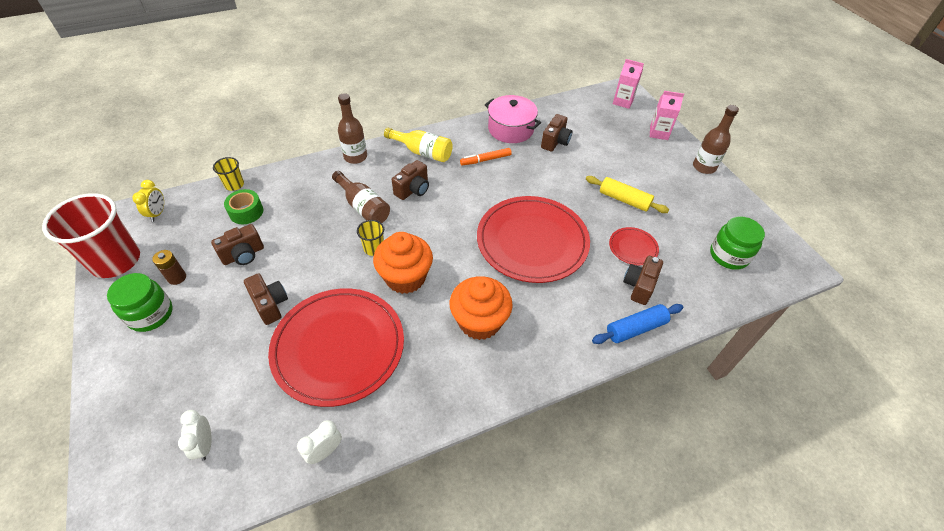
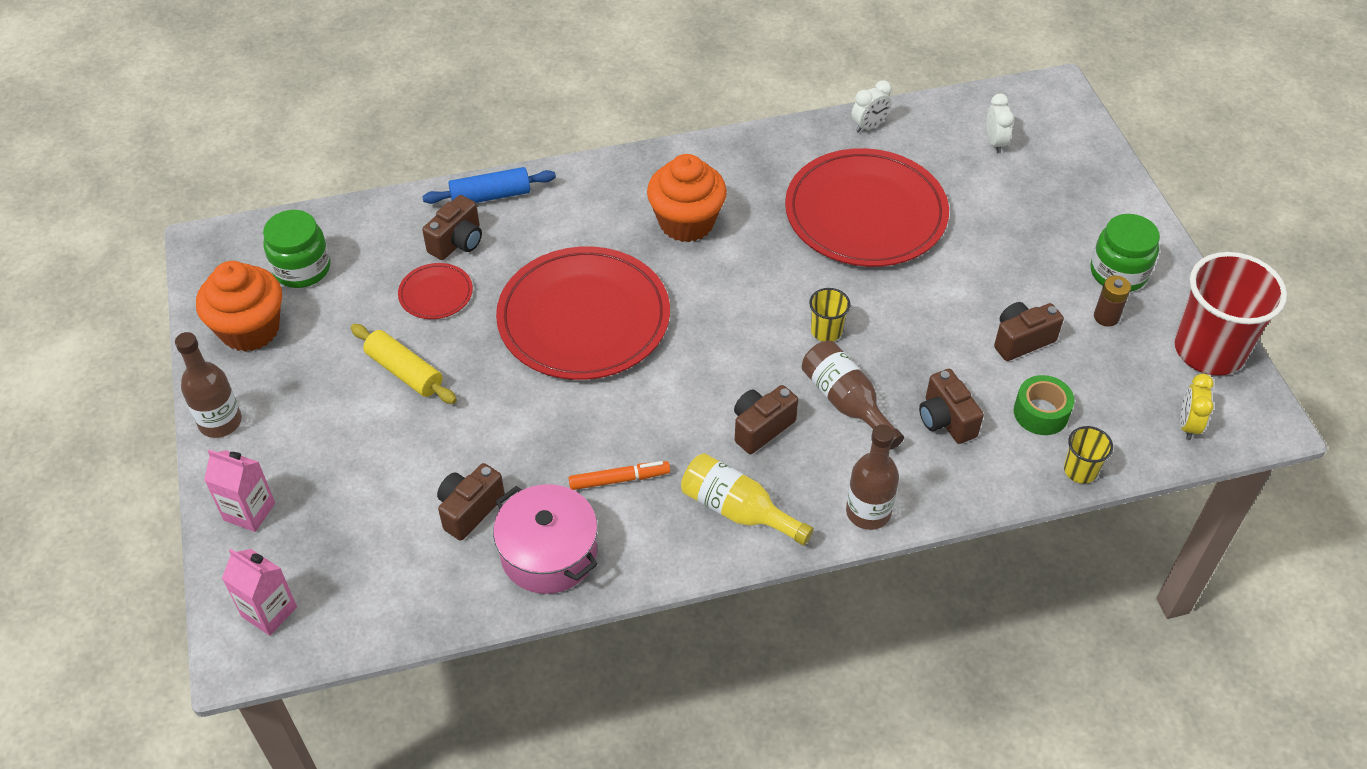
camera: 170 degrees left, 0 degrees up
(270, 304) = (963, 269): brown camera -> brown camera (945, 420)
(405, 277) = (780, 285): orange cupcake -> orange cupcake (250, 329)

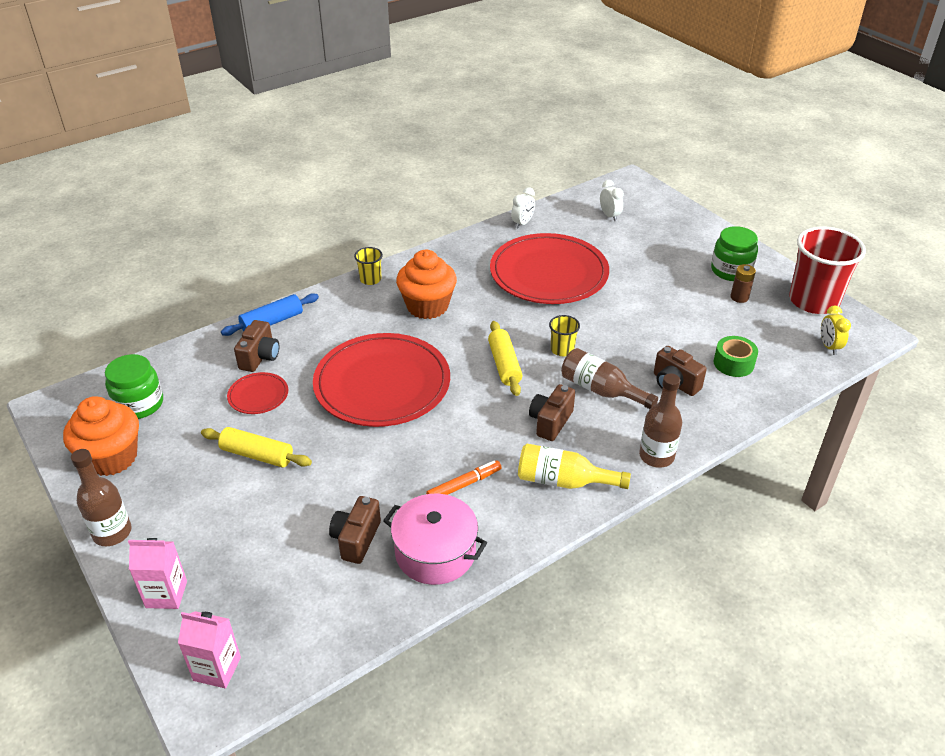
camera: 20 degrees left, 10 degrees down
(743, 332) = (504, 364): none -> yellow rolling pin
(1021, 340) = (695, 323): brown camera -> none
(1080, 470) = (780, 391): yellow cup -> yellow cup (370, 279)

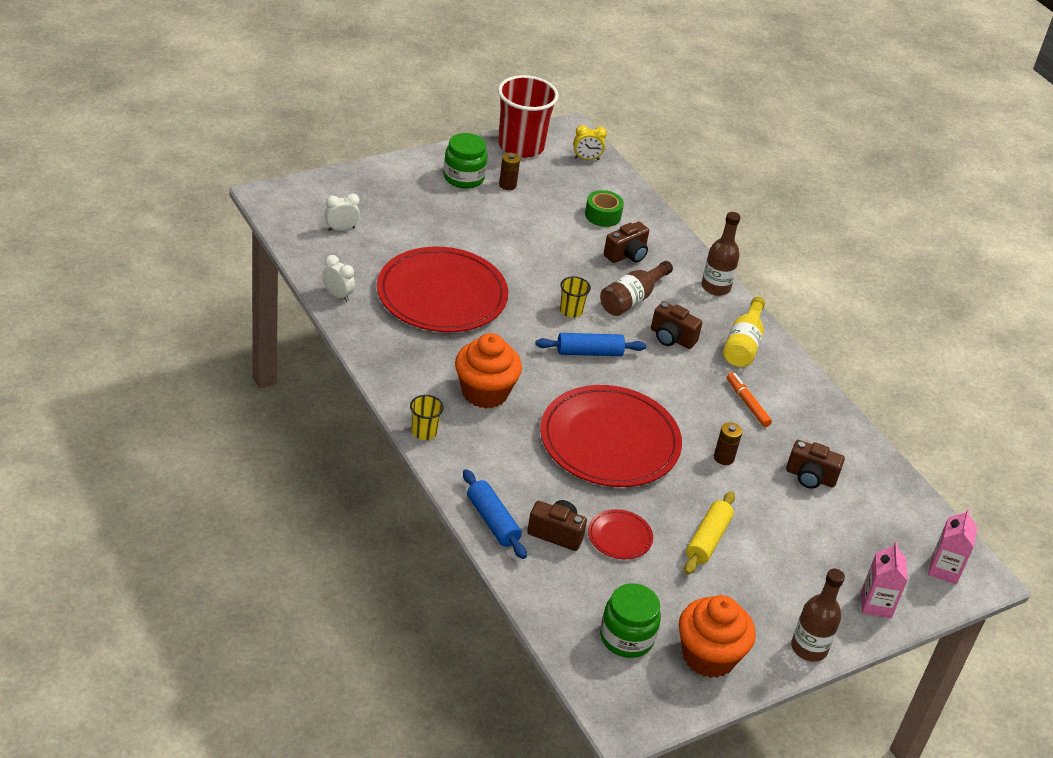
camera: 90 degrees left, 0 degrees up
(374, 466) = (724, 458): none -> brown battery
(435, 552) = (822, 431): pink pot -> none
(504, 364) = (589, 352): yellow rolling pin -> blue rolling pin

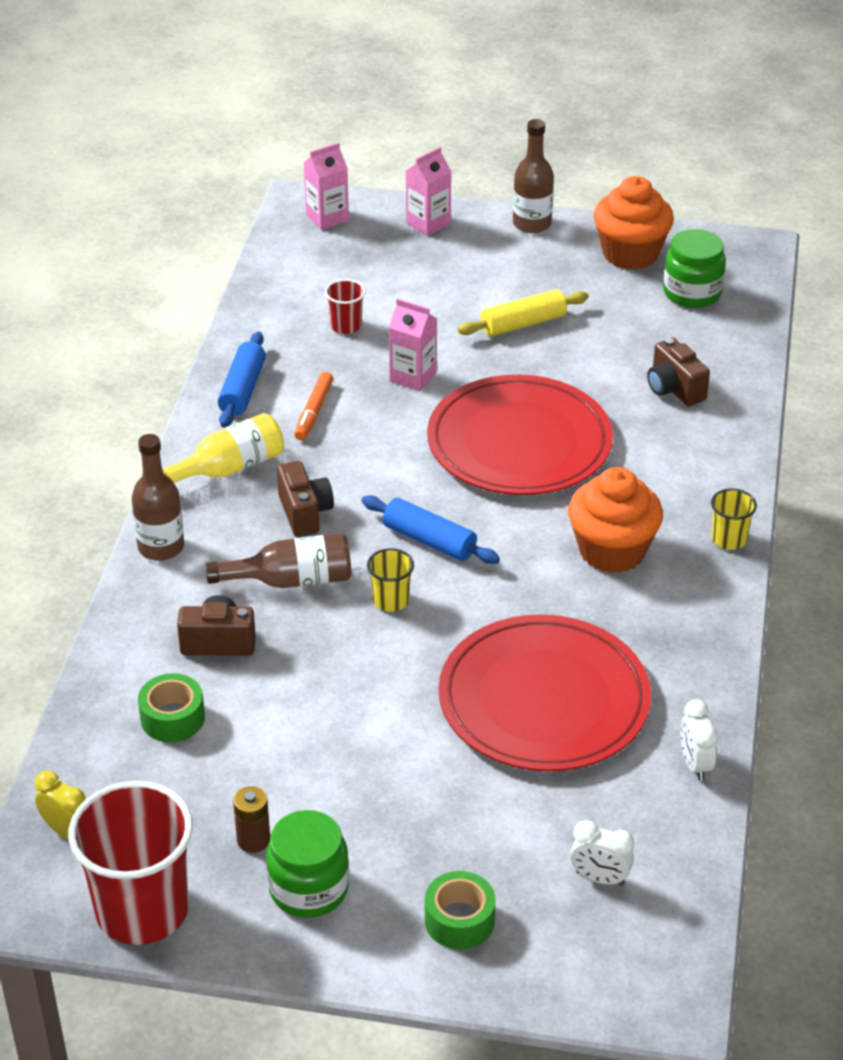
camera: 135 degrees left, 0 degrees up
(388, 191) = (459, 920): none -> green tape
(493, 521) = (731, 425): blue rolling pin -> blue rolling pin (242, 389)
(619, 536) = (610, 361): red plate -> none
(724, 458) = (413, 377): brown battery -> pink carton
(810, 477) = (346, 326): brown camera -> red cup

